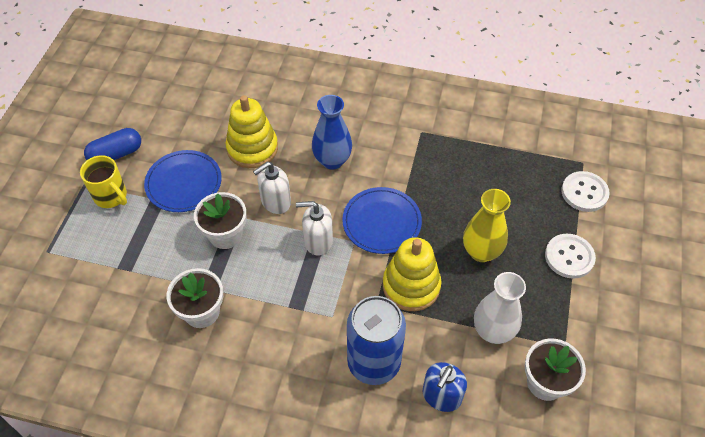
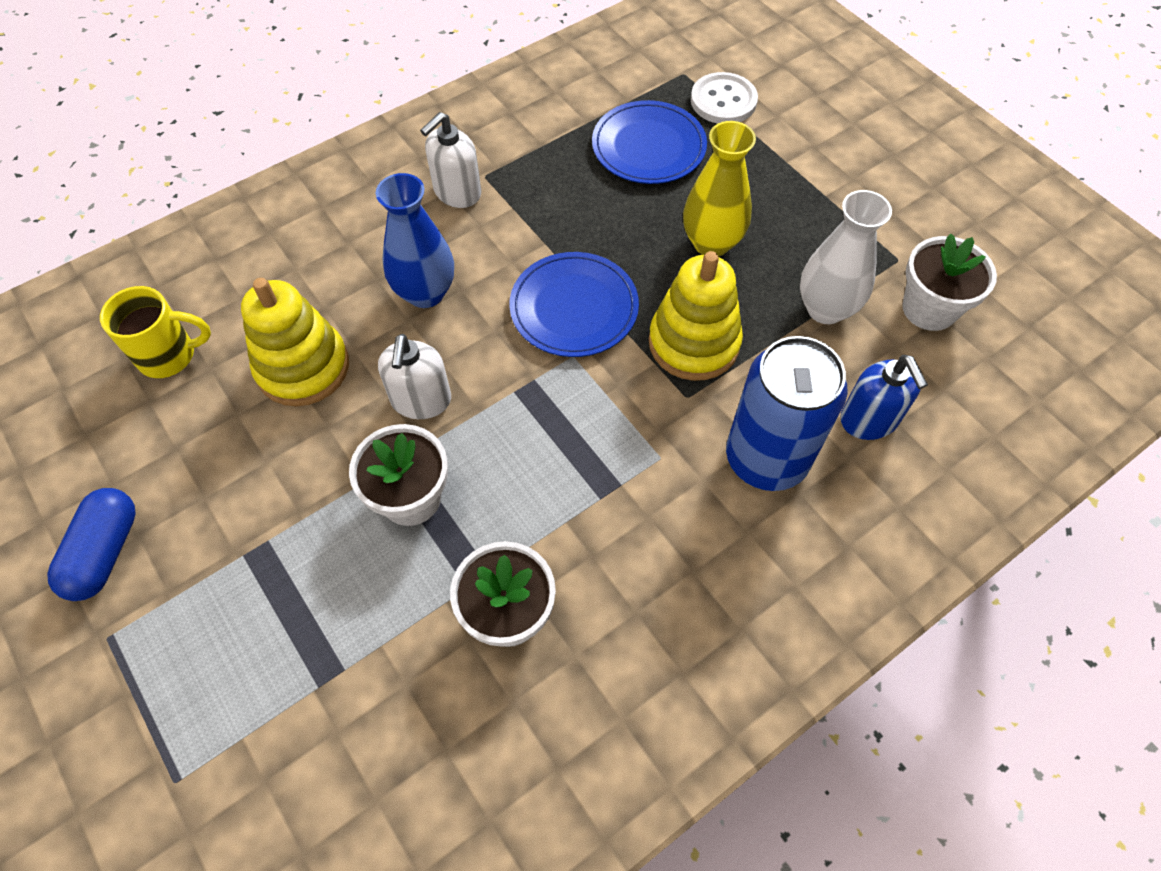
camera: 50 degrees left, 5 degrees up
(111, 196) = (177, 610): yellow mug -> yellow mug (170, 355)
(184, 183) = (265, 493): blue plate -> blue plate (648, 146)
(318, 241) = (533, 395): white soap dispenser -> white soap dispenser (457, 192)
(569, 257) = (792, 173): white button -> none

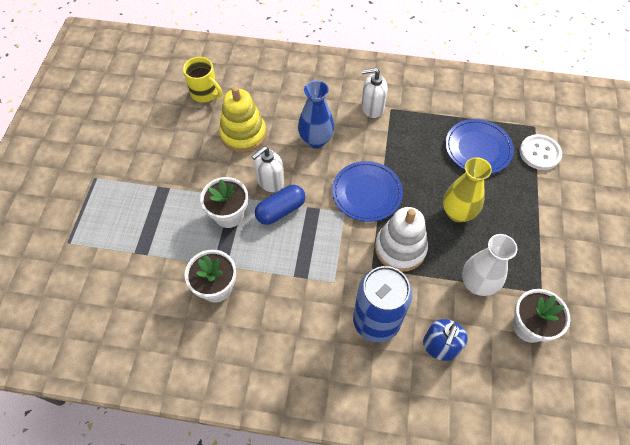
camera: 45 degrees right, 0 degrees up
(105, 552) = (120, 148): blue capsule -> blue capsule (280, 210)
(693, 343) = (400, 248): yellow stacking toy -> white stacking toy

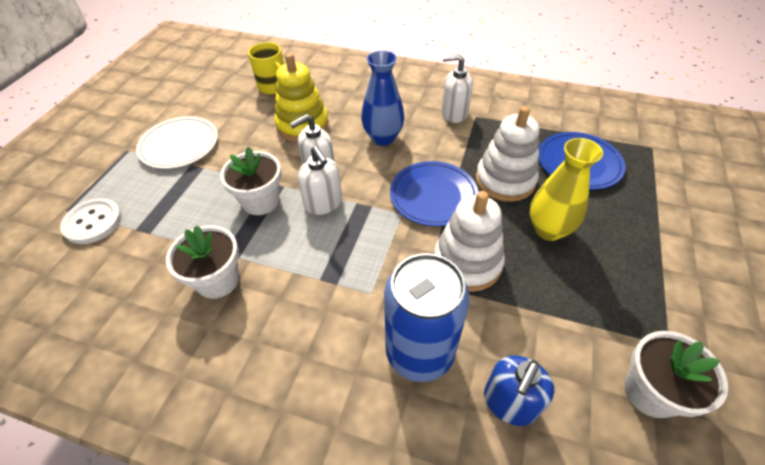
camera: 10 degrees right, 10 degrees down
(140, 167) = (179, 145): none -> white plate
(280, 210) = (323, 203): blue capsule -> white soap dispenser
(421, 172) = (505, 180): none -> white stacking toy
(477, 284) = (571, 321): white vase -> none
(539, 153) = (659, 175): white button -> white button (93, 222)

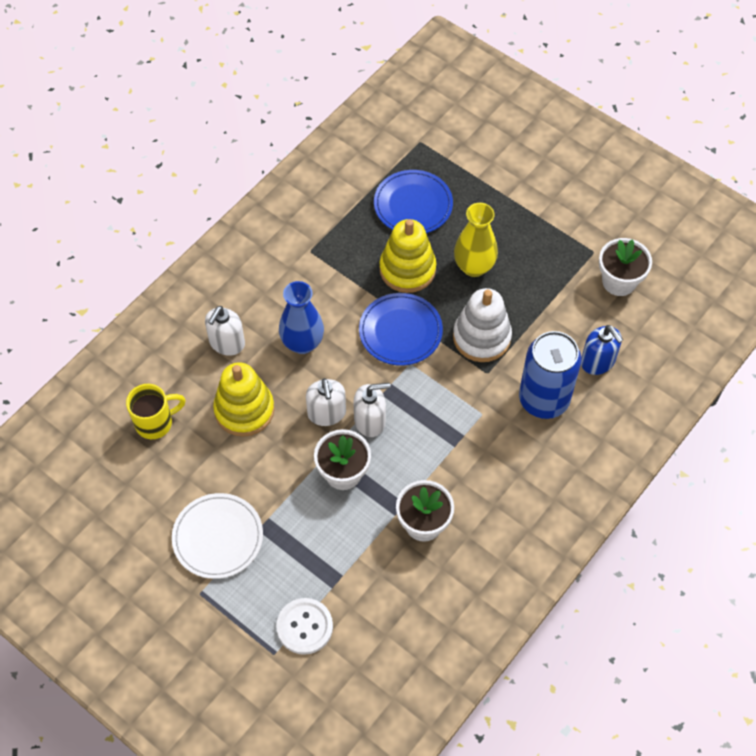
camera: 70 degrees left, 10 degrees up
(454, 113) = (296, 267): white soap dispenser -> white soap dispenser (227, 343)
(505, 180) = (407, 269): white stacking toy -> yellow stacking toy

